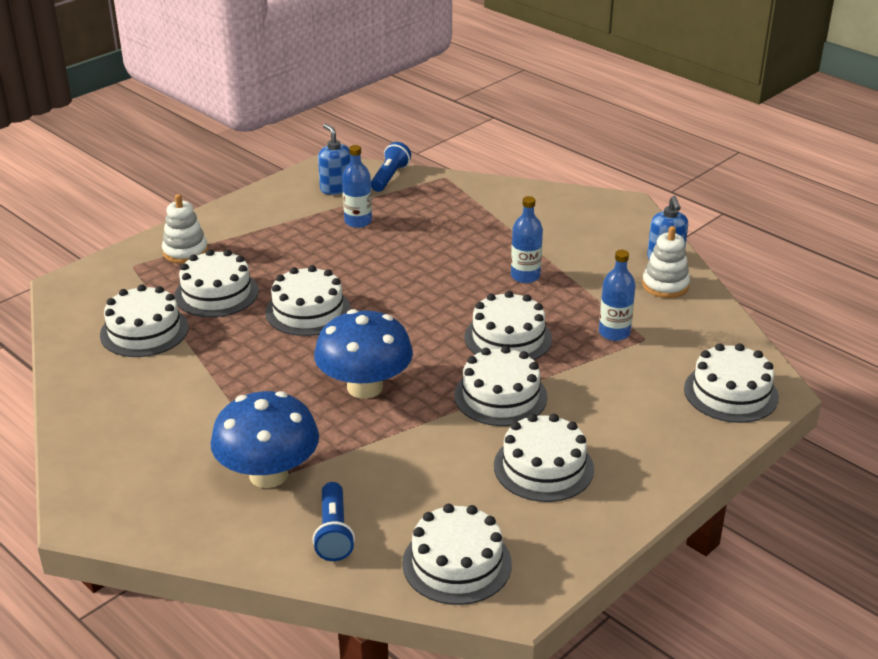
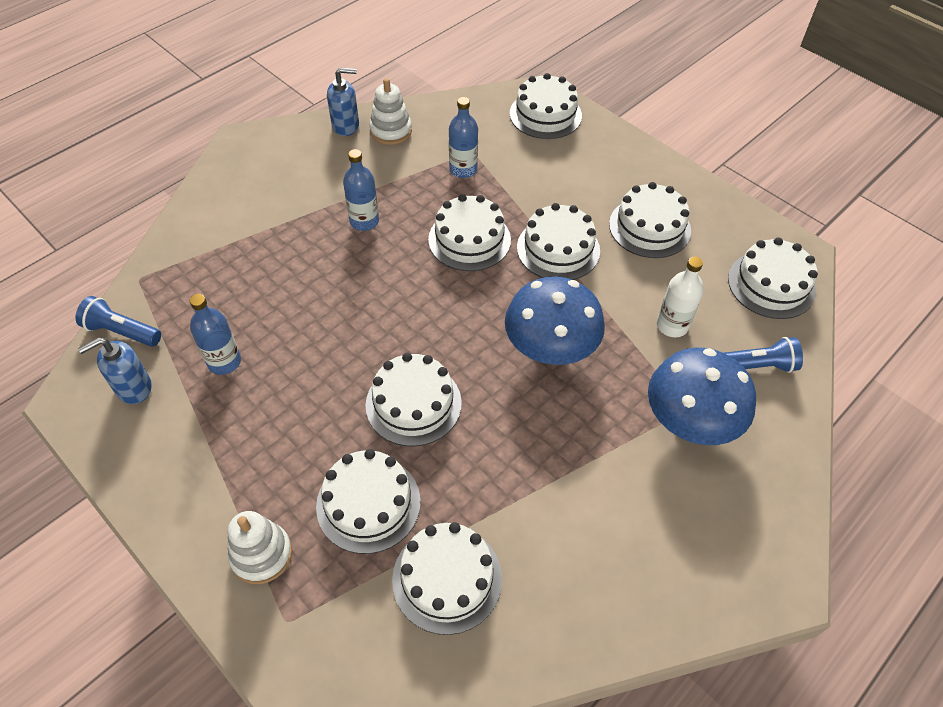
camera: 90 degrees left, 20 degrees up
(392, 473) = (672, 325): none -> white bottle

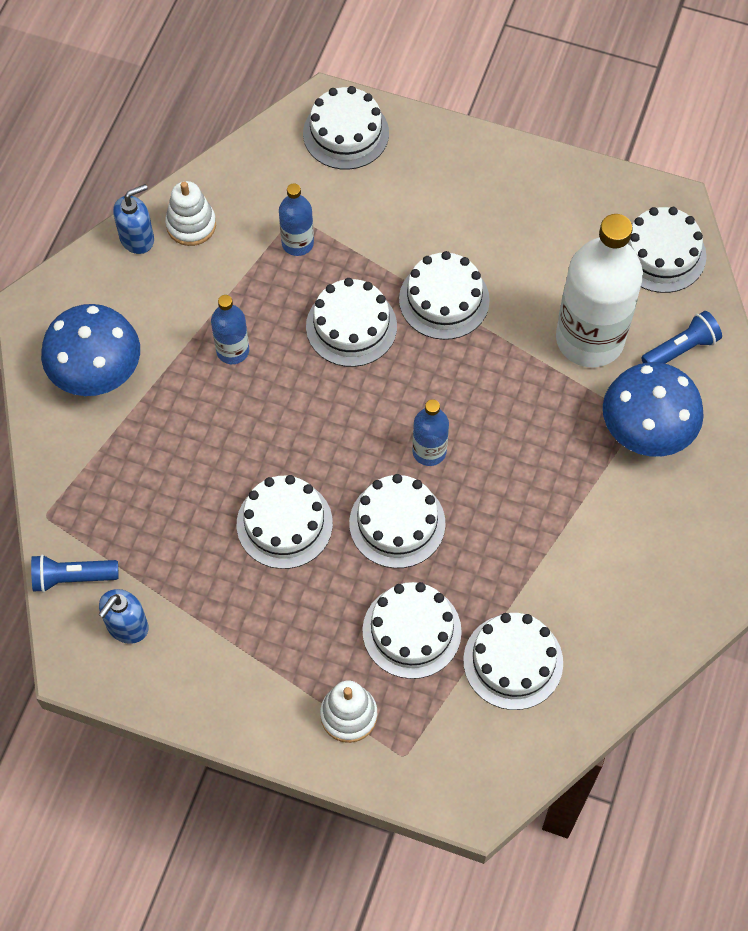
camera: 25 degrees left, 10 degrees up
(224, 362) = (195, 562): blue bottle -> blue bottle (429, 451)
(550, 348) = (491, 412): blue mushroom -> blue mushroom (97, 372)
(649, 227) = (520, 235): white cake -> white cake (284, 524)
(672, 325) = (589, 339): white bottle -> white bottle, size x2.09

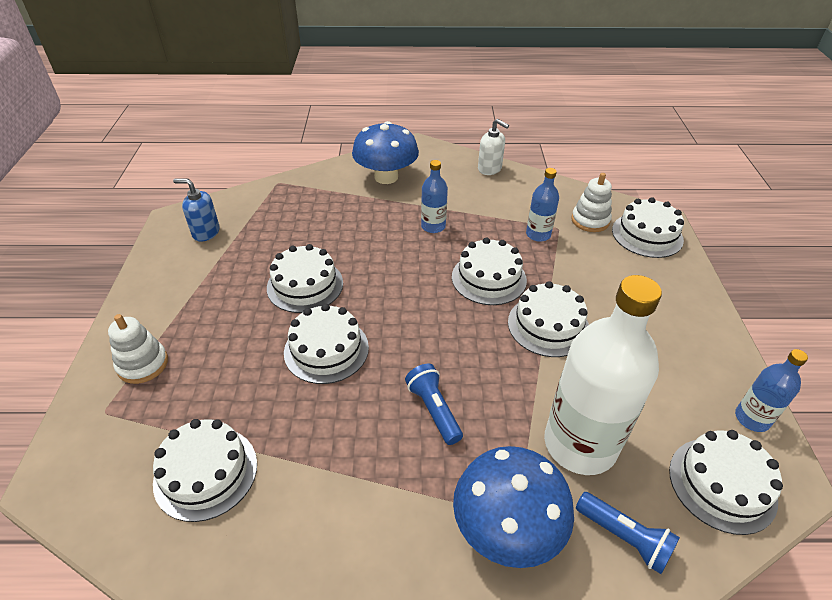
camera: 70 degrees right, 20 degrees down
(72, 578) = (237, 202): blue flashlight -> blue flashlight (434, 410)
(137, 238) = (490, 169): blue soap dispenser -> white soap dispenser
(191, 225) = (515, 186): white stacking toy -> white stacking toy (590, 220)
(411, 631) = (226, 386): white cake -> none
(429, 451) = (401, 353): blue bottle -> blue bottle (752, 418)

